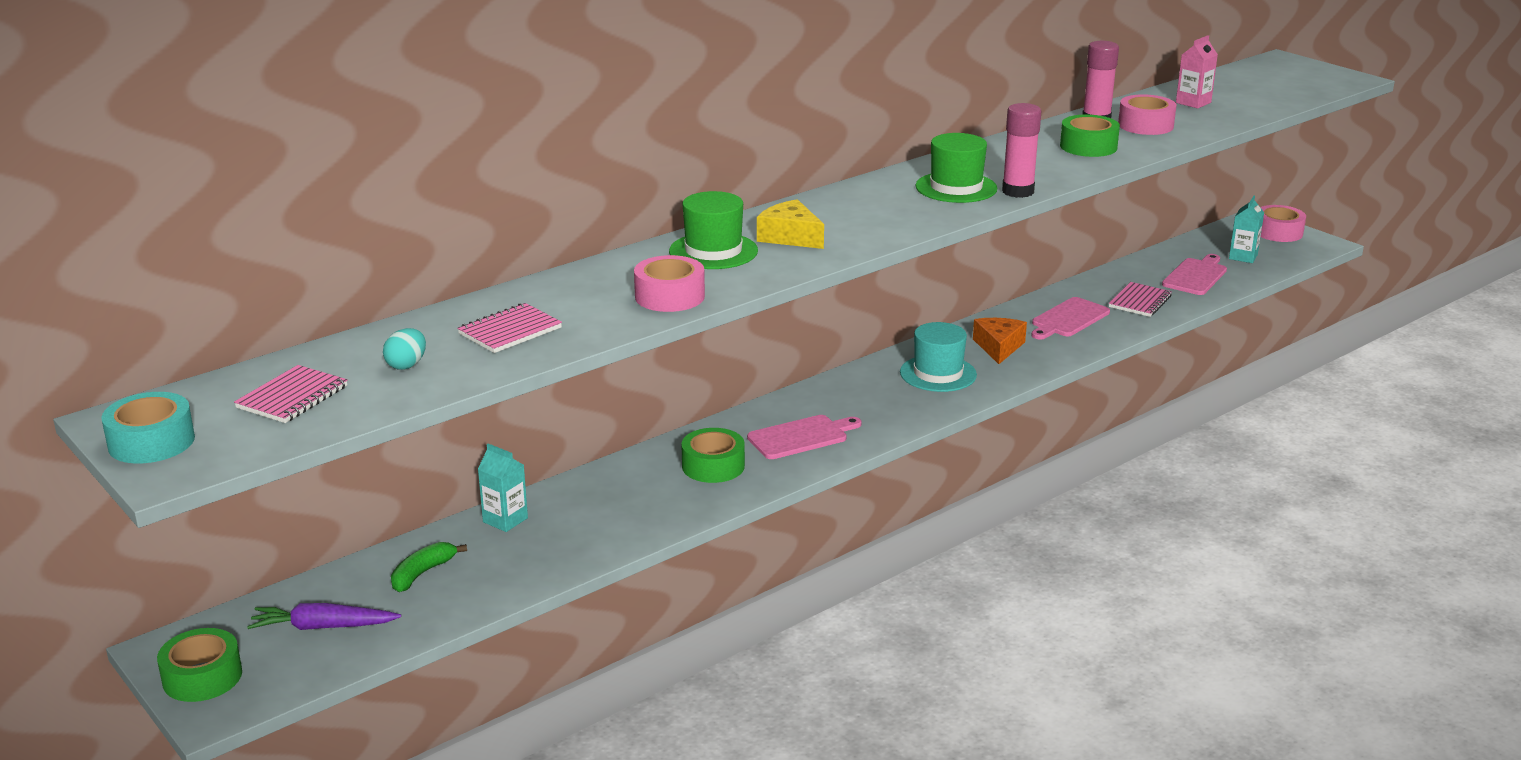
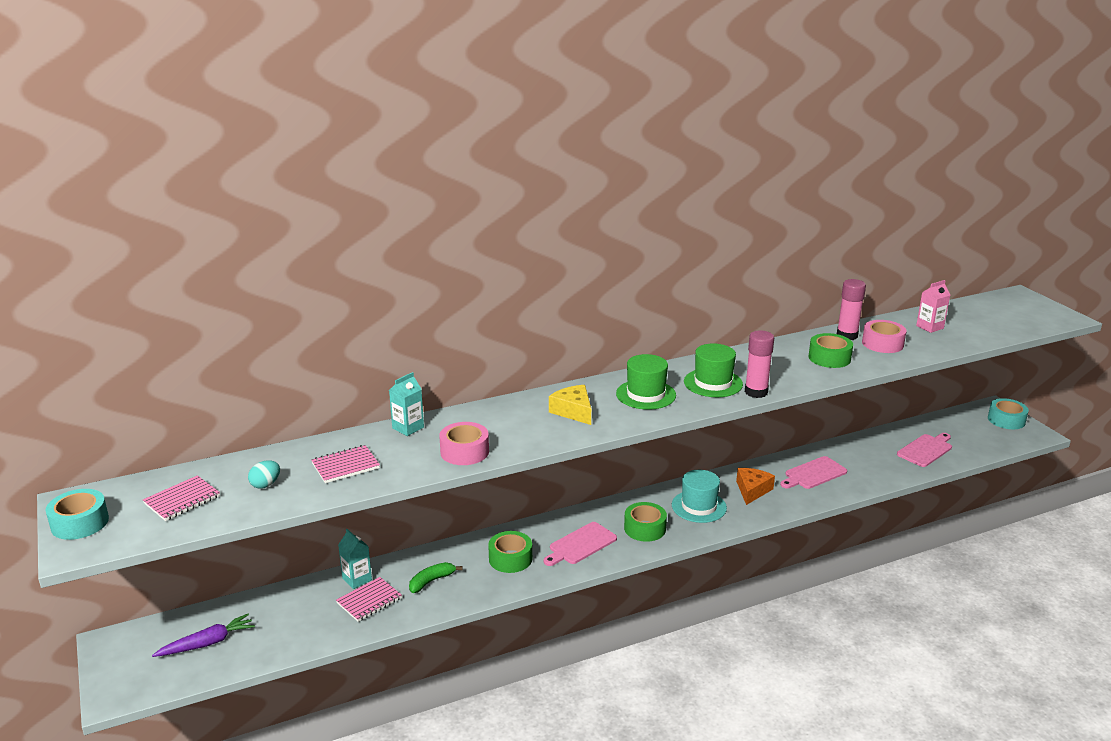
camera: 15 degrees right, 0 degrees up
(202, 677) = (119, 668): green tape -> green tape (645, 528)
(323, 627) = (207, 643): purple carrot -> purple carrot turned 135 degrees clockwise
(422, 573) = (286, 612): green banana -> green banana (431, 581)
(713, 251) = (514, 417): green hat -> green hat (646, 394)
(801, 437) = (580, 544): pink cutting board -> pink cutting board turned 150 degrees clockwise
(1140, 301) = (873, 466): pink notebook -> pink notebook (369, 601)
(1243, 257) = (969, 438): turquoise carton -> turquoise carton (408, 428)
(1278, 232) = (1006, 420): pink tape -> turquoise tape

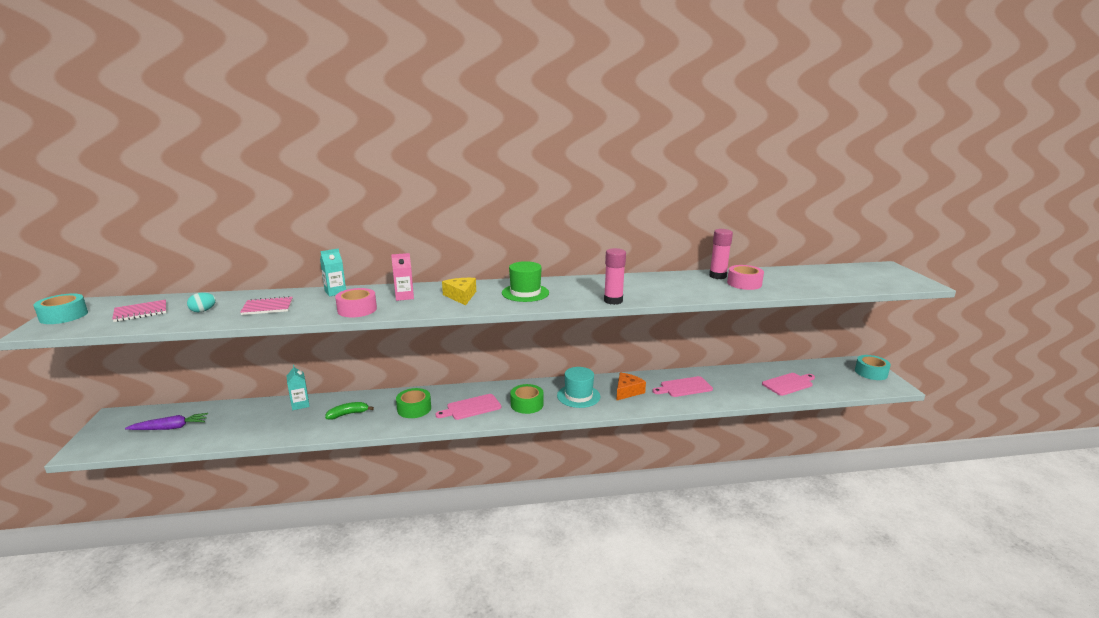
camera: 15 degrees right, 5 degrees down
(369, 601) = (296, 419): pink notebook -> none
(713, 383) = (584, 292): green hat -> none
(829, 358) = (692, 287): green tape -> none
(929, 327) = (793, 278): pink carton -> pink carton (404, 296)

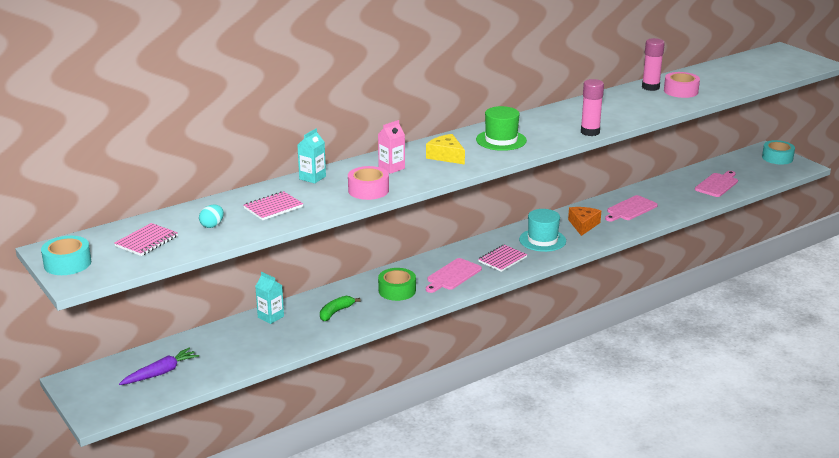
camera: 25 degrees left, 5 degrees up
(527, 404) = (502, 259): green tape -> pink notebook

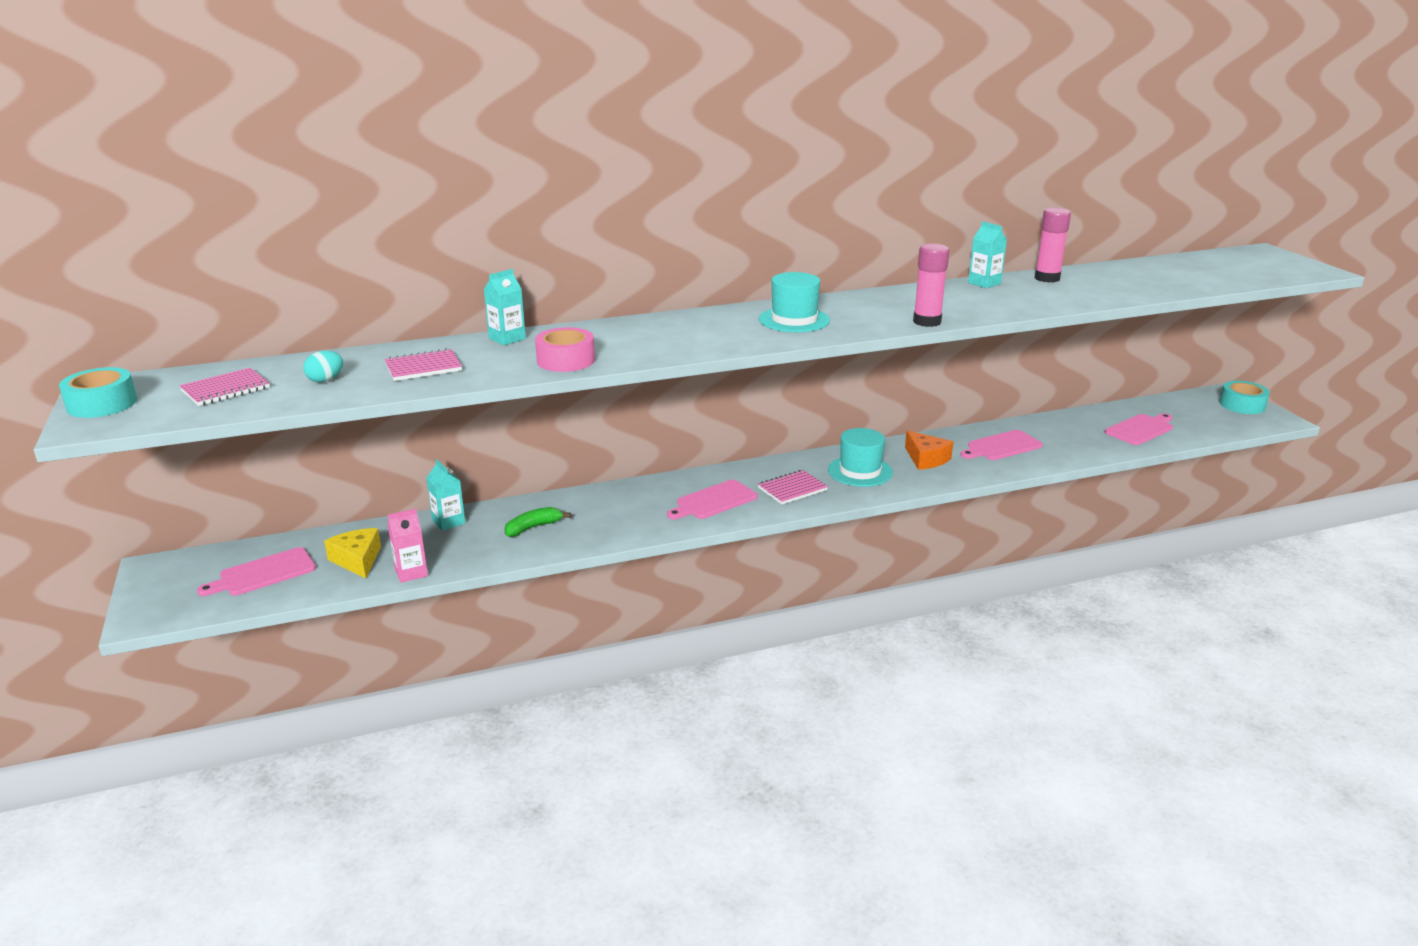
camera: 15 degrees right, 0 degrees up
(160, 373) = (263, 573): purple carrot -> pink cutting board
(391, 168) = (620, 337): pink carton -> pink carton (411, 572)
(397, 290) = (629, 510): green tape -> none
(446, 156) = (704, 331): yellow cheese -> yellow cheese (357, 560)
(501, 140) = (794, 320): green hat -> turquoise hat
(583, 225) = (926, 459): orange cheese -> orange cheese turned 120 degrees clockwise
(611, 96) = (984, 283): none -> turquoise carton
(681, 91) = (1089, 286): pink tape -> none

